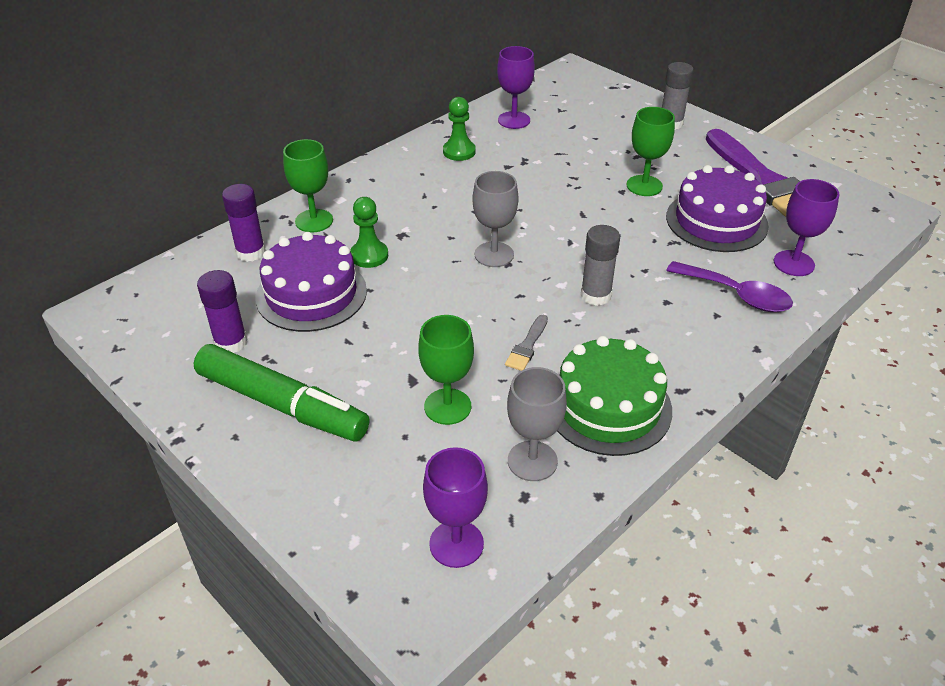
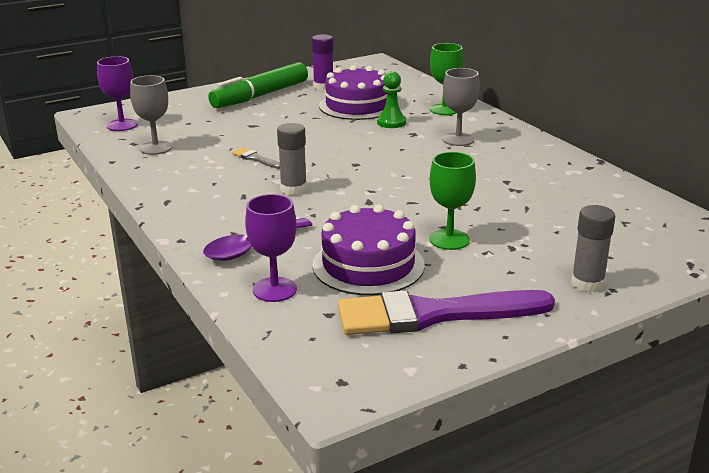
camera: 105 degrees right, 15 degrees down
(250, 252) = (413, 92): purple glue stick -> none
(447, 406) = (221, 132): green goblet -> none
(459, 151) = (538, 164): green pawn -> none
(494, 254) = (369, 160): grey goblet -> grey goblet (458, 139)
(514, 120) = (600, 194): purple goblet -> none
(608, 406) = (176, 175): green cake -> none

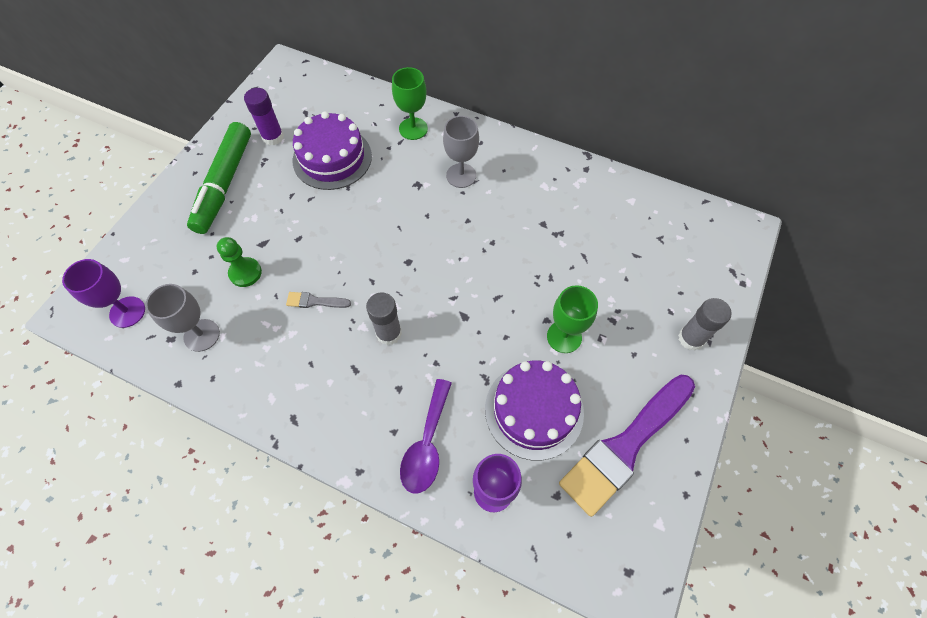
camera: 35 degrees left, 35 degrees up
(391, 122) = (385, 174): green pawn -> green pawn (245, 273)

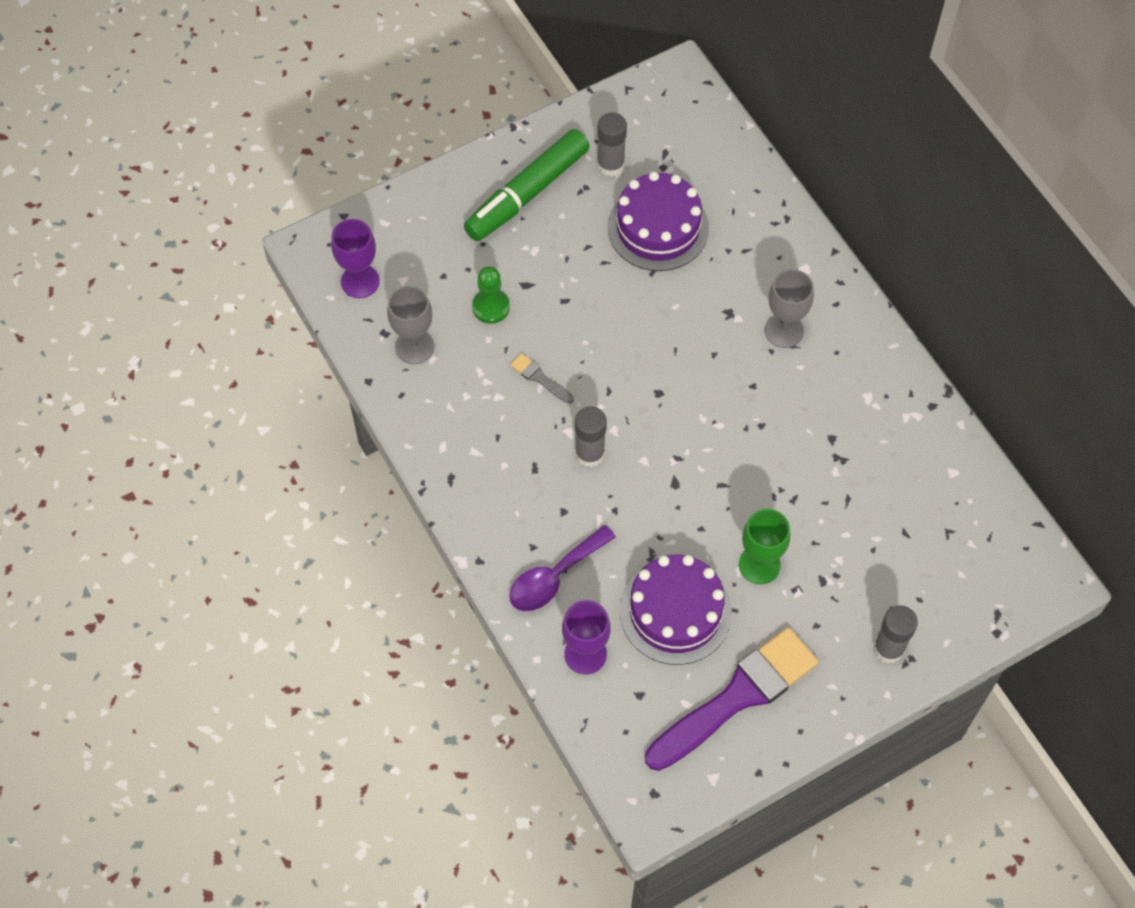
camera: 35 degrees right, 0 degrees up
(273, 137) = (610, 165): purple glue stick -> grey glue stick
(413, 129) = (771, 242): green goblet -> none
(625, 446) = (737, 697): purple brush -> purple brush turned 150 degrees clockwise

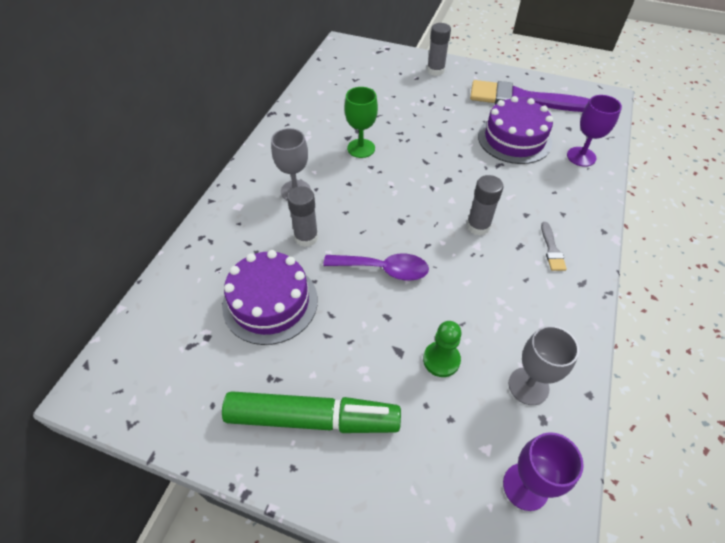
camera: 130 degrees left, 10 degrees down
(540, 378) = (460, 287): grey brush -> grey brush (551, 249)
(554, 577) = (564, 193): purple spoon -> purple spoon (383, 269)
(610, 165) = (231, 376): grey glue stick -> grey glue stick (306, 237)
(759, 565) = (451, 125): green goblet -> green goblet (361, 148)

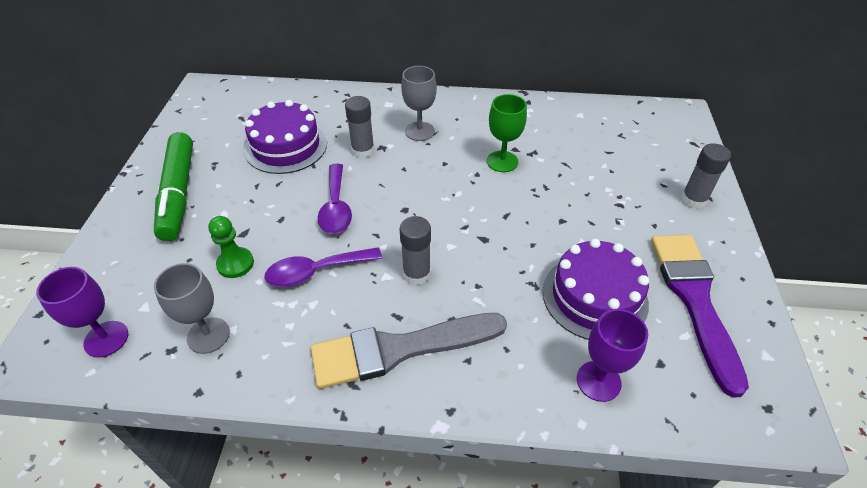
camera: 75 degrees right, 5 degrees down
(463, 294) = (316, 271): none -> purple spoon
(551, 249) = (399, 349): grey brush -> grey brush, size x2.50

